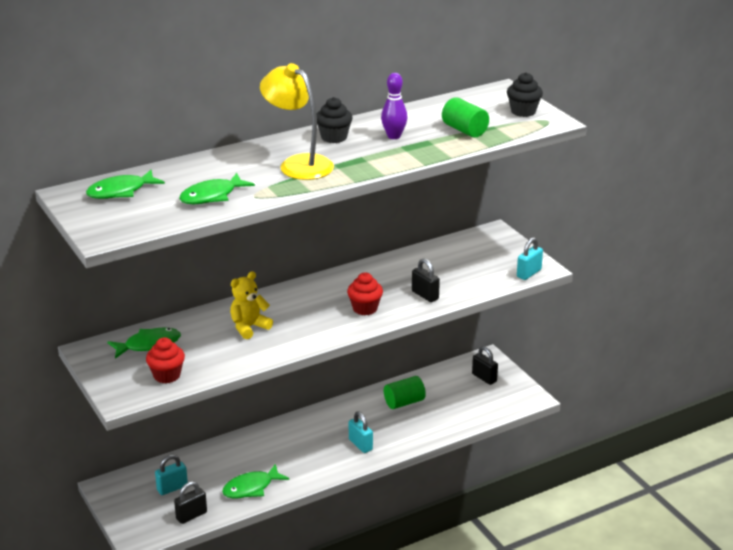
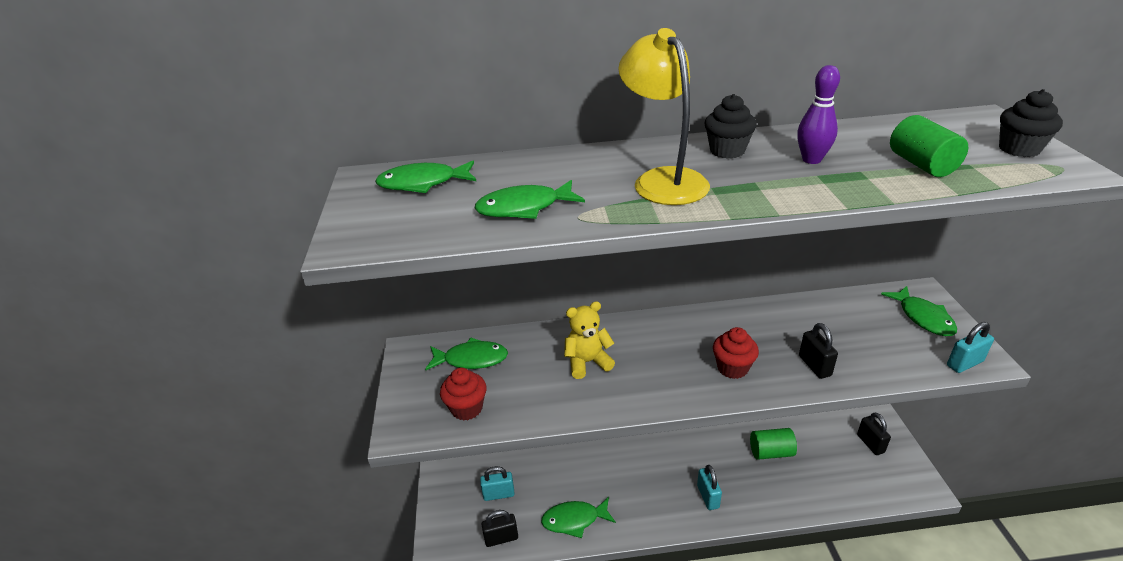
camera: 25 degrees right, 5 degrees up
(497, 249) = (923, 317): none -> green fish

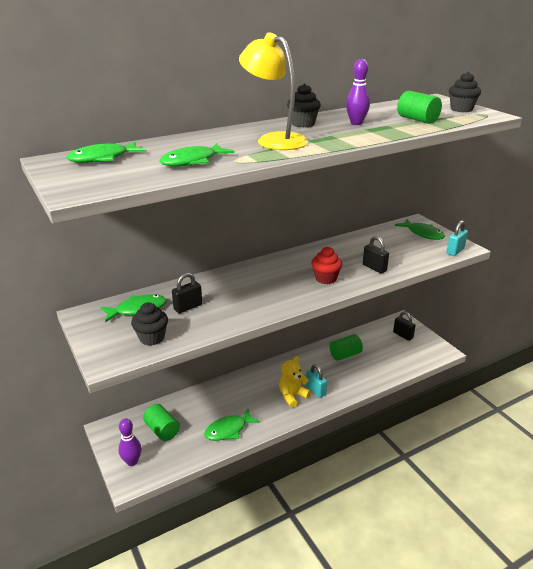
camera: 25 degrees left, 5 degrees down
(450, 526) = (132, 462): none -> purple bowling pin
(467, 408) = (152, 338): red cupcake -> black cupcake
(499, 494) = (162, 430): turquoise padlock -> green cylinder
(501, 538) = (177, 457): black padlock -> black padlock (188, 307)
(587, 362) = (227, 294): yellow teddy bear -> yellow teddy bear (292, 396)

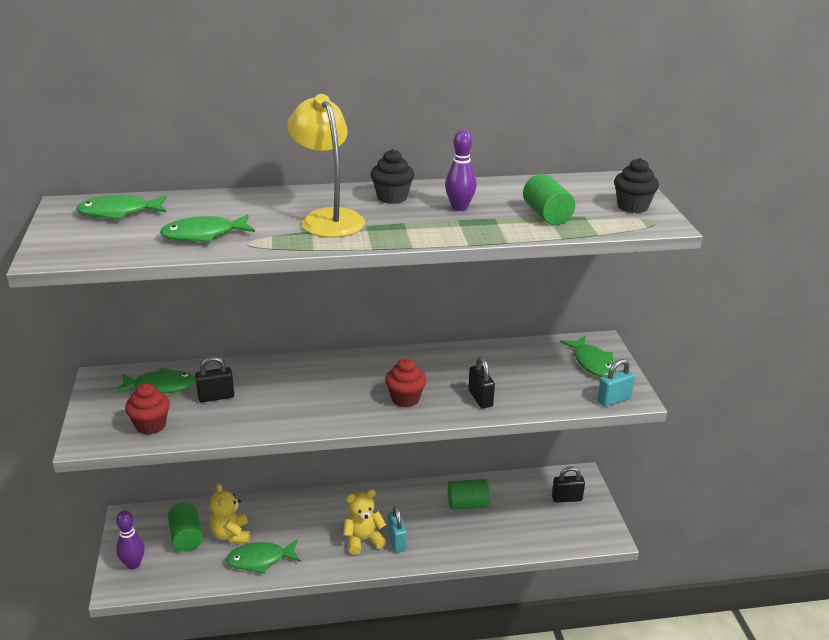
camera: 20 degrees right, 0 degrees up
(152, 338) = (151, 425): black cupcake -> red cupcake
(195, 419) = (231, 535): none -> yellow teddy bear
(403, 335) = (566, 498): black padlock -> black padlock turned 75 degrees counterclockwise

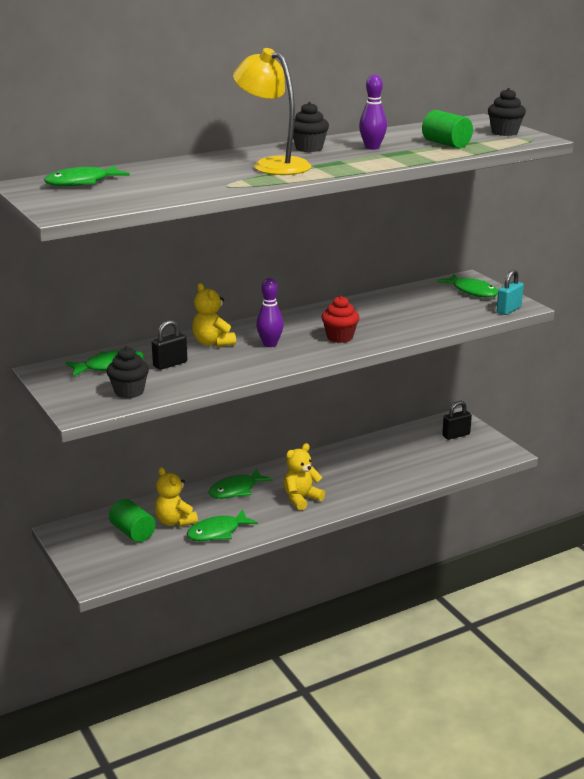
camera: 20 degrees left, 5 degrees down
(133, 564) = (97, 562): purple bowling pin -> purple bowling pin (270, 344)
(151, 425) = (129, 392): red cupcake -> black cupcake
(203, 235) = (181, 186): green fish -> green fish (236, 490)
(277, 377) = (213, 343): none -> yellow teddy bear
(396, 541) = (332, 493): turquoise padlock -> none
(467, 504) = (375, 456): green cylinder -> none
(480, 398) = (402, 327): black padlock -> none

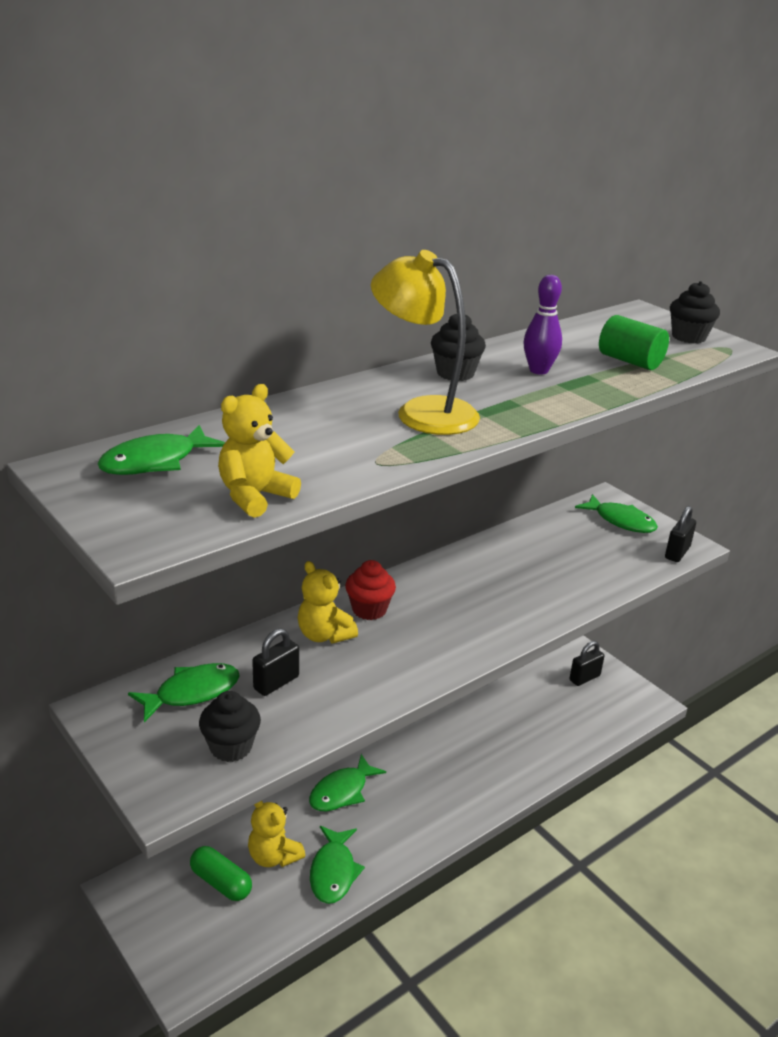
camera: 10 degrees left, 5 degrees up
(133, 532) = (221, 882): green cylinder -> green capsule
(217, 532) = (333, 872): green fish -> green fish turned 45 degrees counterclockwise
(270, 344) = (401, 633): purple bowling pin -> none
(301, 499) = (427, 801): yellow teddy bear -> yellow teddy bear (255, 496)
(340, 337) = (488, 614): red cupcake -> red cupcake (369, 609)
(508, 310) = (677, 553): turquoise padlock -> black padlock

